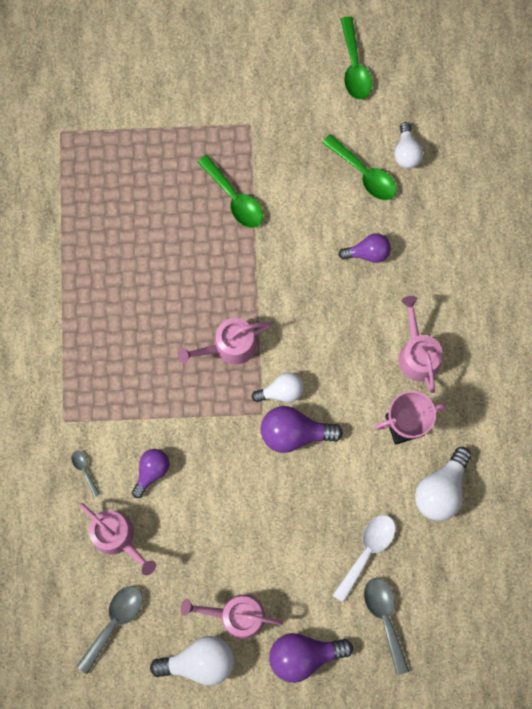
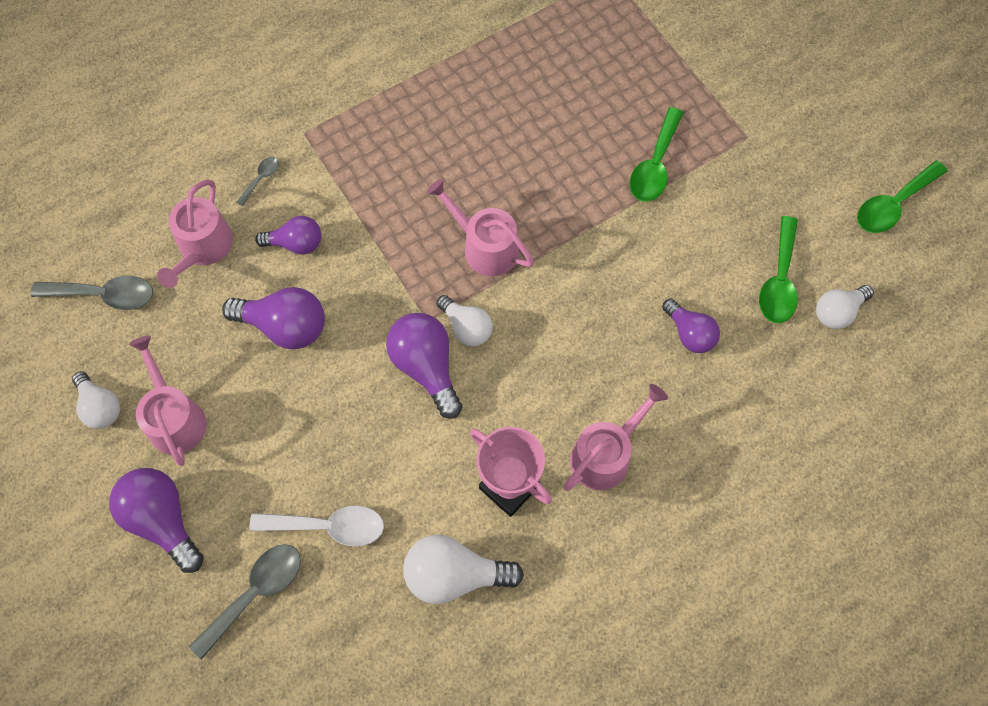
camera: 60 degrees right, 10 degrees down
(199, 661) = (100, 407): white light bulb -> white light bulb, size x0.65
(211, 510) = (285, 326): none -> purple light bulb

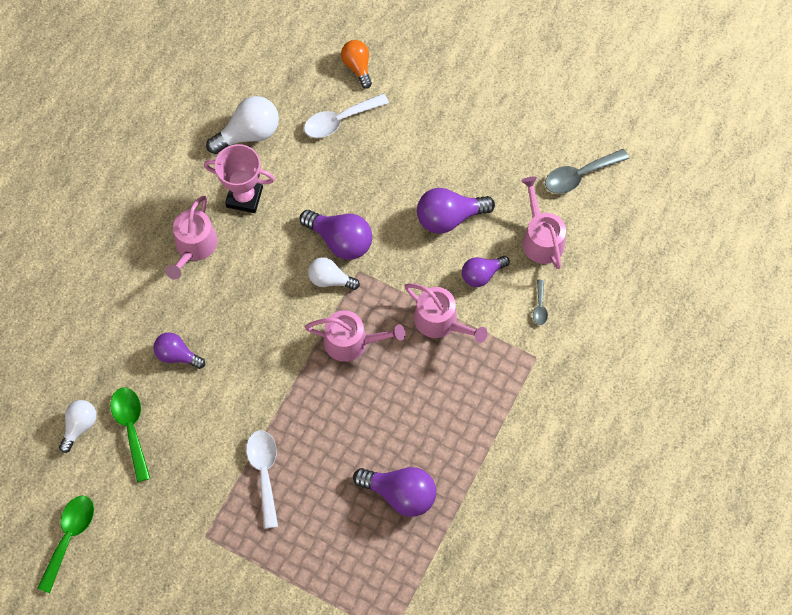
camera: 150 degrees right, 0 degrees up
(100, 407) = (525, 112): white light bulb -> none
(163, 520) = (438, 74): purple light bulb -> purple light bulb (400, 494)
(174, 419) = (475, 129): pink watering can -> pink watering can (440, 321)
(255, 593) = (357, 66): grey spoon -> orange light bulb
(655, 165) = (264, 473): green spoon -> white spoon

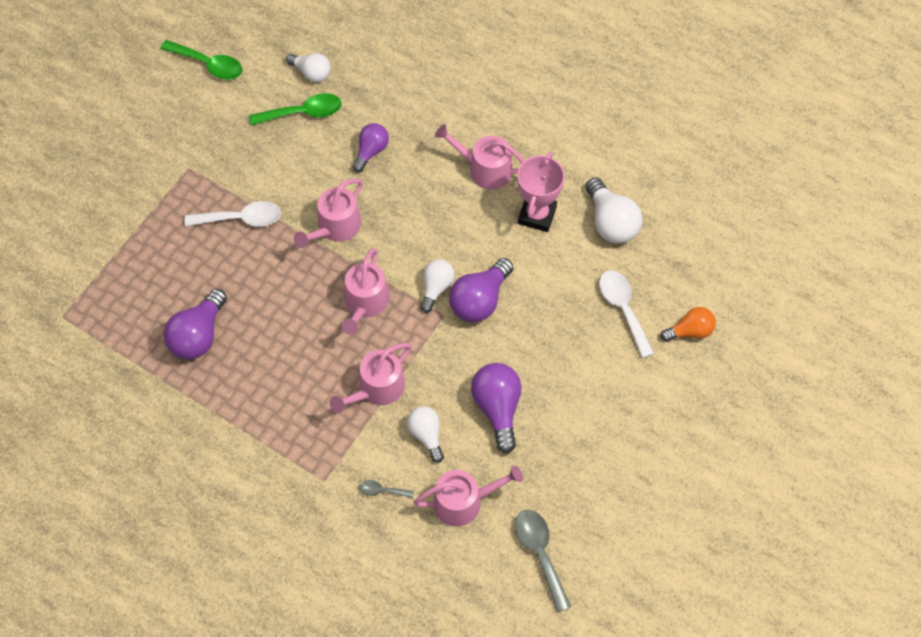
camera: 95 degrees right, 5 degrees down
(268, 379) = (335, 227): none -> pink watering can
(482, 274) = (426, 435): purple light bulb -> white light bulb

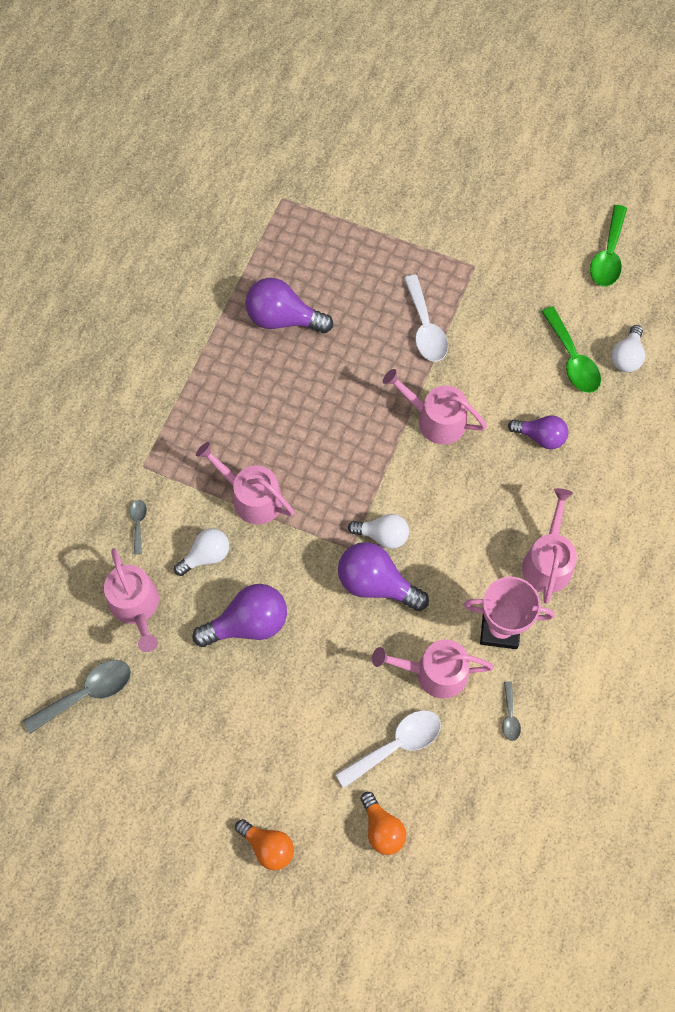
camera: 80 degrees right, 5 degrees up
(365, 303) = (350, 467): pink watering can -> pink watering can (435, 672)
(611, 222) = (509, 716): white light bulb -> grey spoon
(695, 419) = (268, 846): none -> orange light bulb

